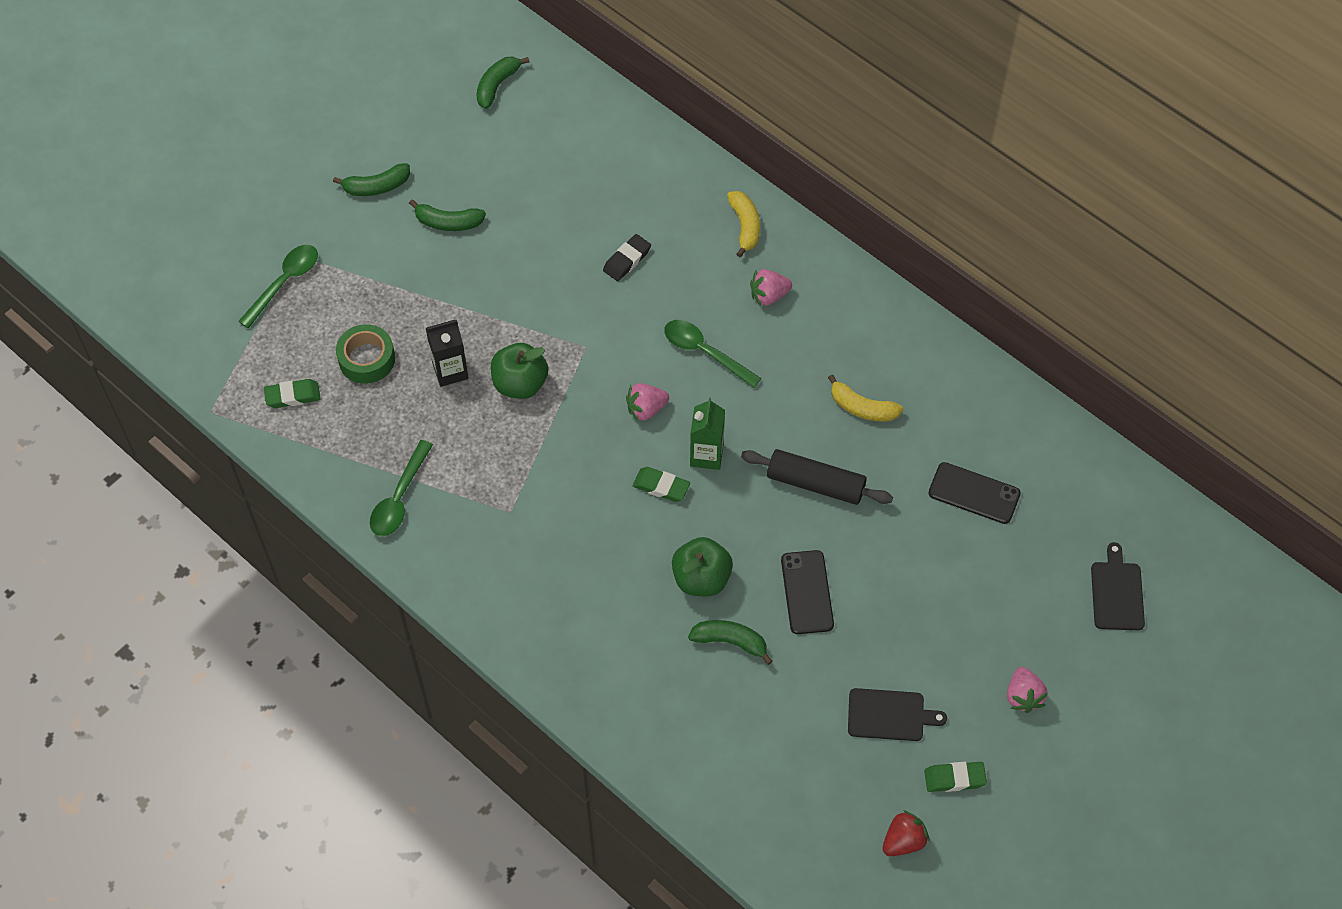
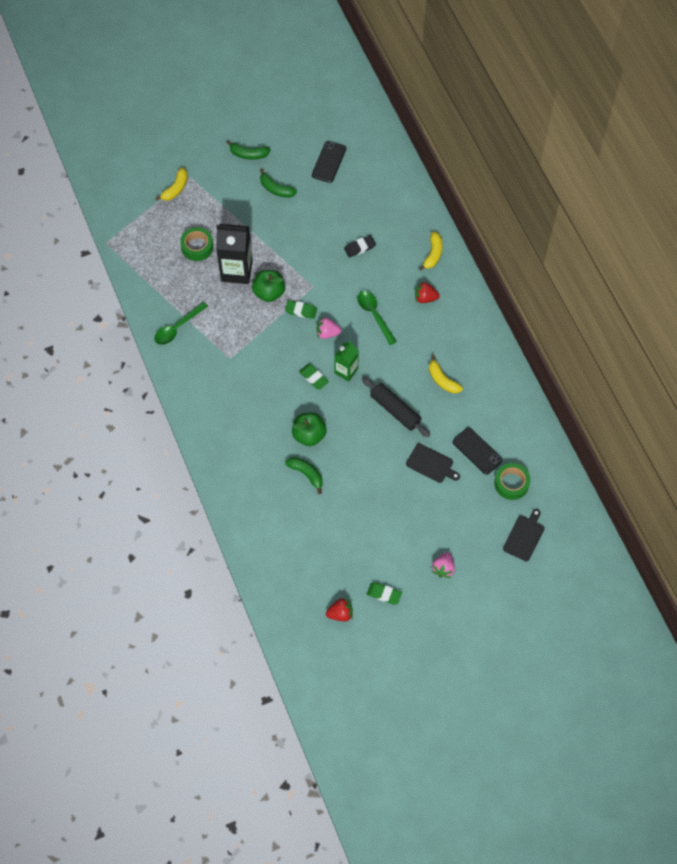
camera: 25 degrees right, 5 degrees up
(284, 283) = (175, 188): green spoon -> yellow banana
(292, 396) = (150, 251): green eraser -> green eraser (301, 311)
(450, 371) = (236, 271): black carton -> black carton, size x1.67
(497, 85) = (341, 122): green banana -> none
(769, 296) = (425, 298): pink strawberry -> red strawberry
(807, 592) = (360, 465): black phone -> black phone (329, 162)
(889, 715) = (368, 547): black cutting board -> black cutting board (431, 464)
(1052, 521) = (511, 483): none -> green tape

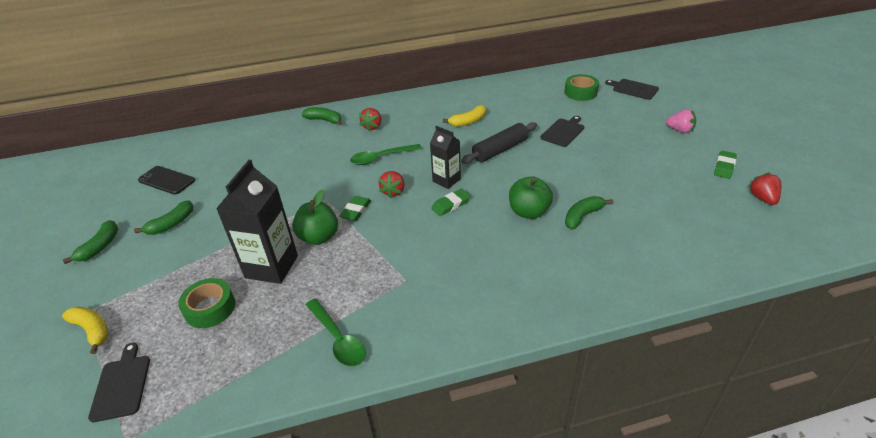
camera: 80 degrees left, 25 degrees down
(139, 224) = (122, 385): none -> black cutting board
(327, 333) = (393, 191): pink strawberry -> red strawberry
(346, 371) = (446, 180): green carton -> black carton
(359, 247) = (292, 164): black eraser -> none
(433, 254) = (324, 120): yellow banana -> green banana
(477, 451) = (548, 107): black phone -> none

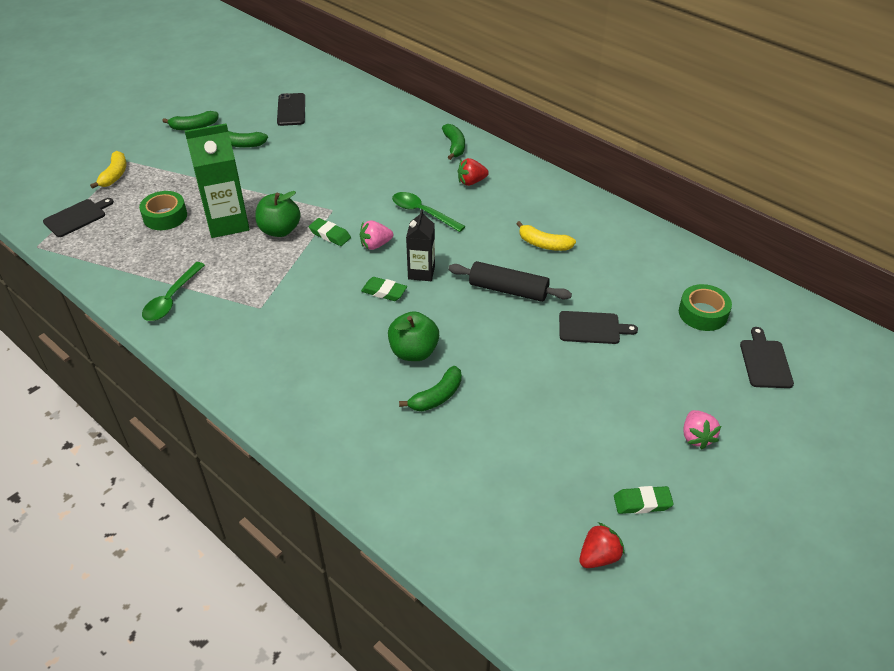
camera: 55 degrees right, 5 degrees up
(271, 267) = (227, 223): black carton -> green carton
(356, 211) = (330, 235): green eraser -> green eraser turned 45 degrees clockwise
(393, 191) = (375, 245): red strawberry -> pink strawberry
(582, 216) = (437, 396): green banana -> green banana turned 120 degrees clockwise

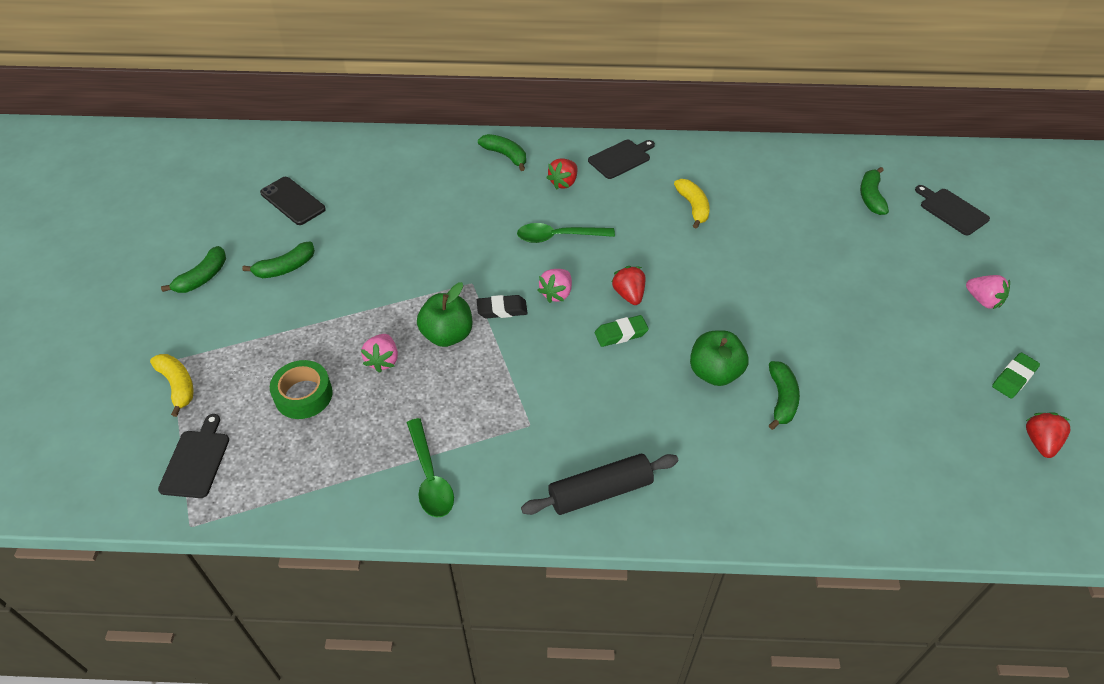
camera: 40 degrees left, 5 degrees up
(227, 223) = (383, 360): green carton -> pink strawberry
(330, 235) = (502, 309): green eraser -> black eraser
(421, 272) = (629, 295): black carton -> red strawberry
(508, 290) = (717, 266): black rolling pin -> black rolling pin (600, 491)
(543, 244) = (693, 207): yellow banana -> yellow banana turned 90 degrees counterclockwise
(592, 328) = (815, 259): black cutting board -> black cutting board (621, 158)
(703, 313) = (871, 197): green tape -> green banana

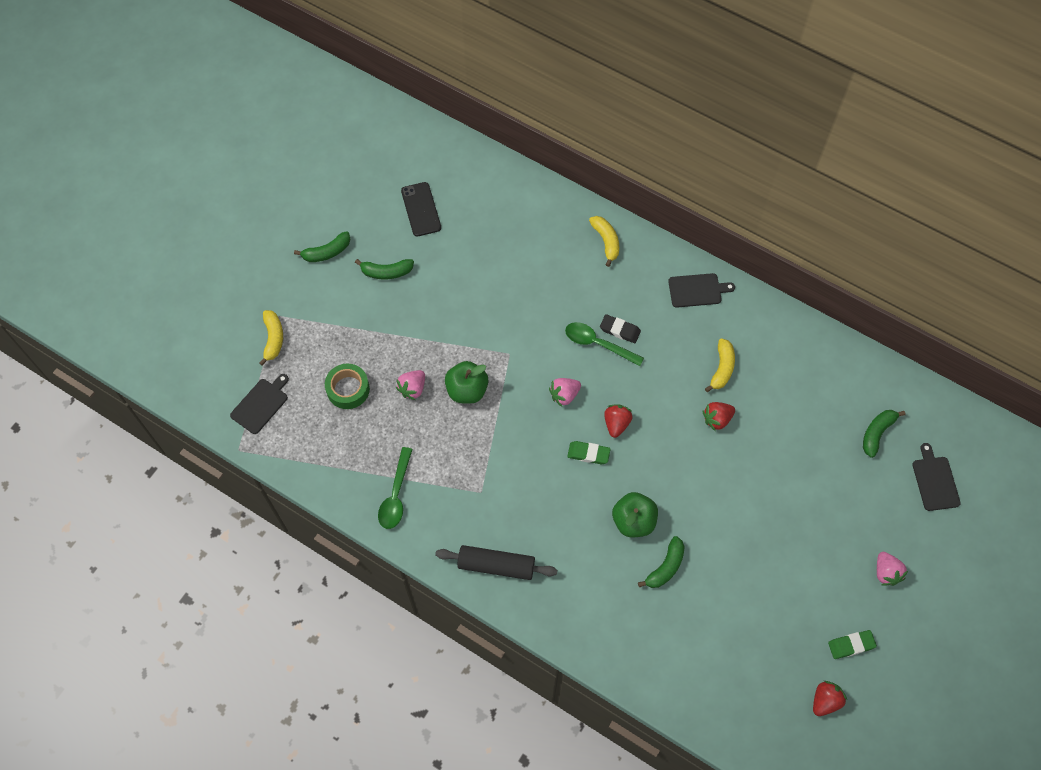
camera: 30 degrees right, 15 degrees up
(502, 309) = (517, 388): black eraser -> black eraser (620, 330)
(505, 156) = (606, 241): green banana -> yellow banana
(563, 182) = (635, 292): red strawberry -> red strawberry (717, 419)

